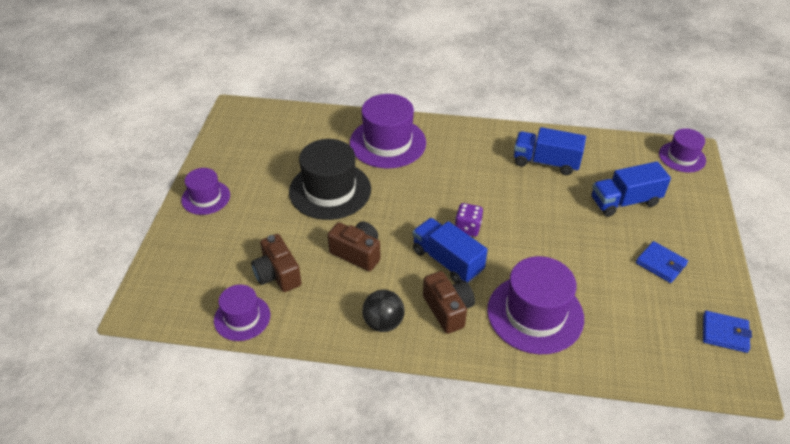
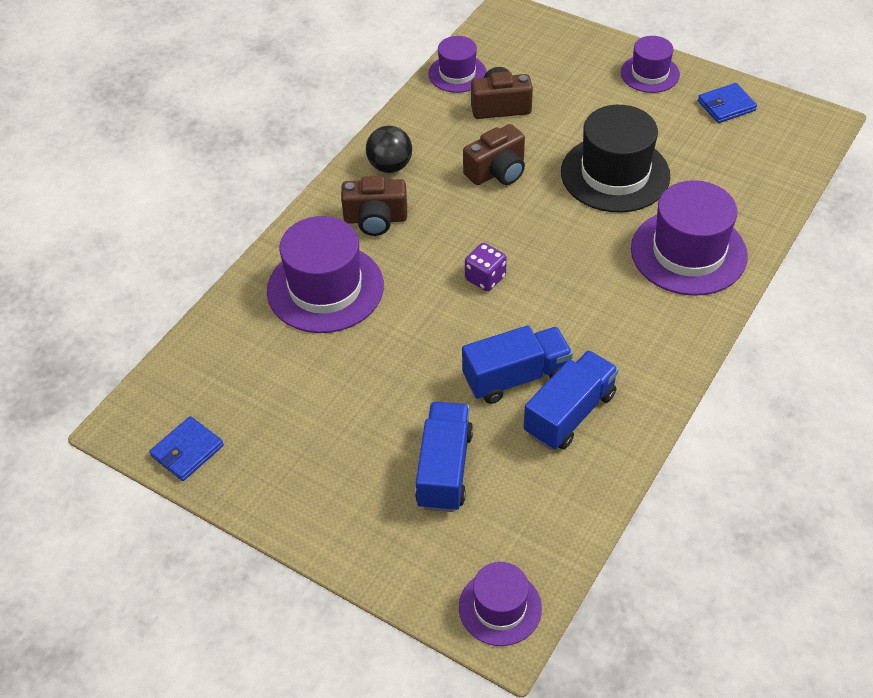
camera: 115 degrees right, 5 degrees up
(447, 261) = (443, 242): blue truck -> blue truck (516, 377)
(660, 264) = (318, 447): blue wallet -> blue wallet (726, 106)

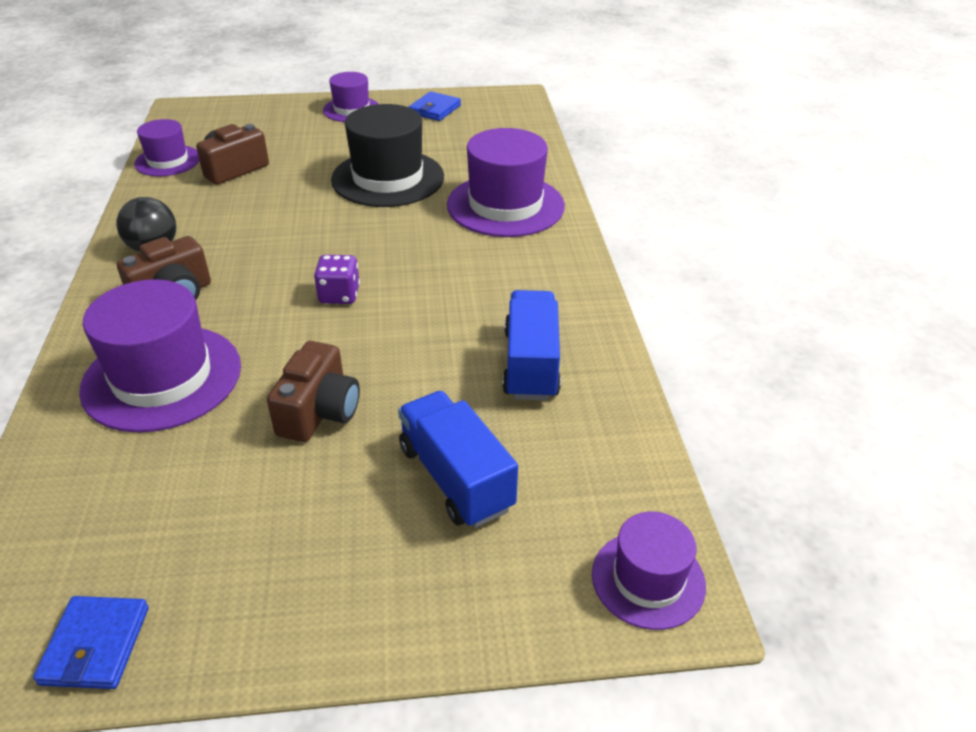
camera: 40 degrees left, 10 degrees down
(497, 171) = (274, 214): brown camera -> brown camera (319, 412)
(516, 377) = (449, 359): blue truck -> none

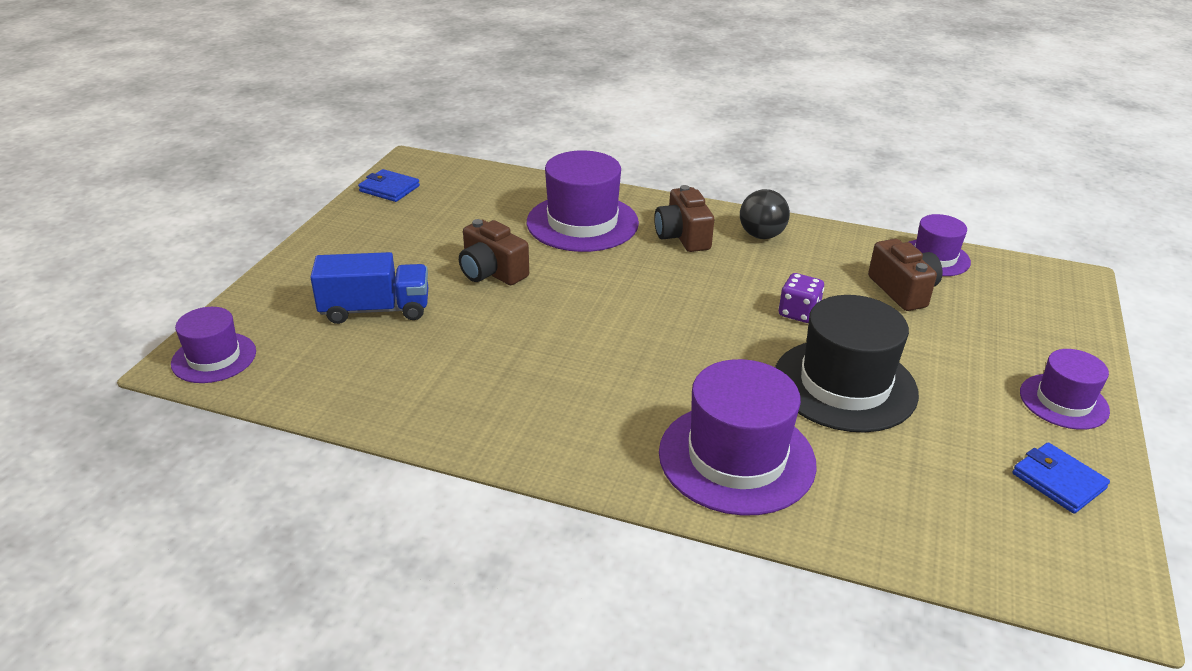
camera: 115 degrees right, 5 degrees down
(339, 295) = (629, 307): purple dice -> purple dice (798, 313)
(531, 364) = (453, 380): blue truck -> none

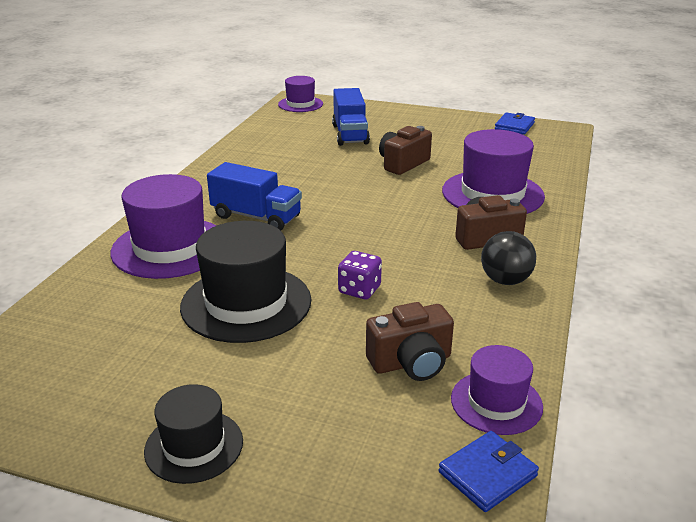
camera: 90 degrees right, 5 degrees down
(645, 387) = (256, 217): none -> blue truck
(1058, 481) = (81, 407): blue wallet -> blue wallet (487, 474)
(1063, 401) = (194, 446): purple hat -> black hat

